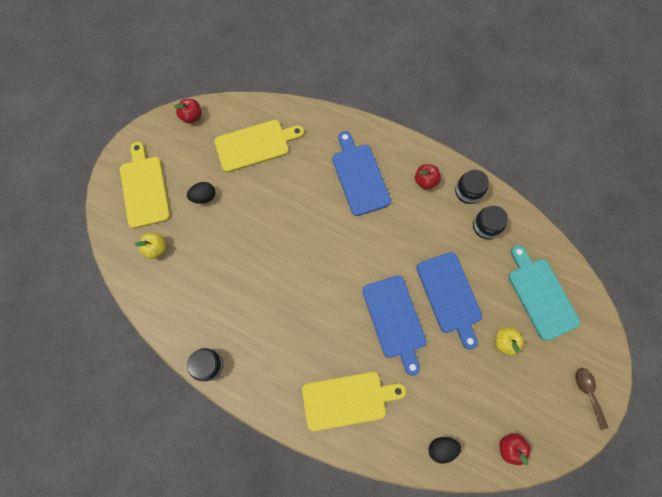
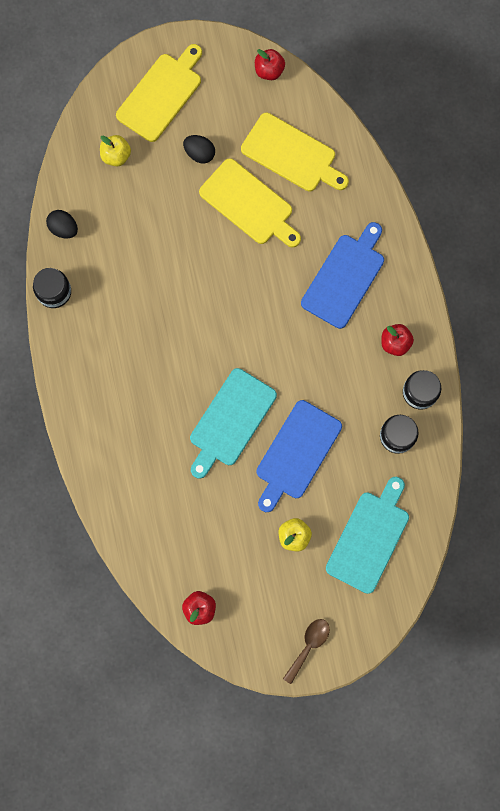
camera: 50 degrees right, 5 degrees up
(348, 400) = (124, 435): yellow cutting board -> yellow cutting board (249, 204)
(395, 320) = (231, 421): blue cutting board -> turquoise cutting board
(441, 448) = (150, 548): black egg -> black egg (64, 228)

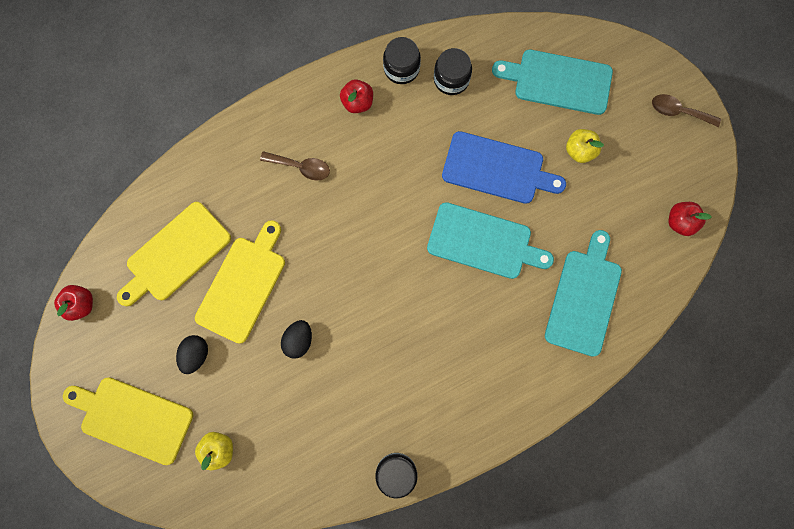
camera: 105 degrees left, 0 degrees up
(64, 228) = (319, 484): black egg -> black egg (298, 340)
(154, 495) = (584, 298): none -> turquoise cutting board
(292, 154) = (175, 254): yellow cutting board -> yellow cutting board turned 150 degrees counterclockwise
(344, 277) = (301, 167): blue cutting board -> brown spoon

